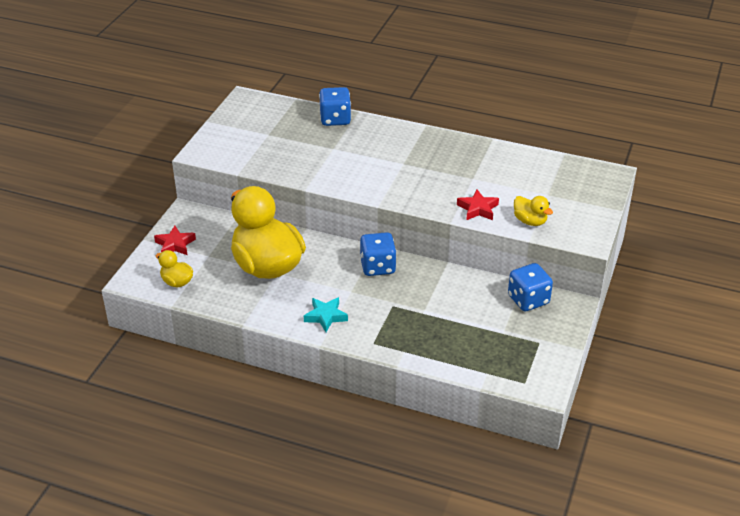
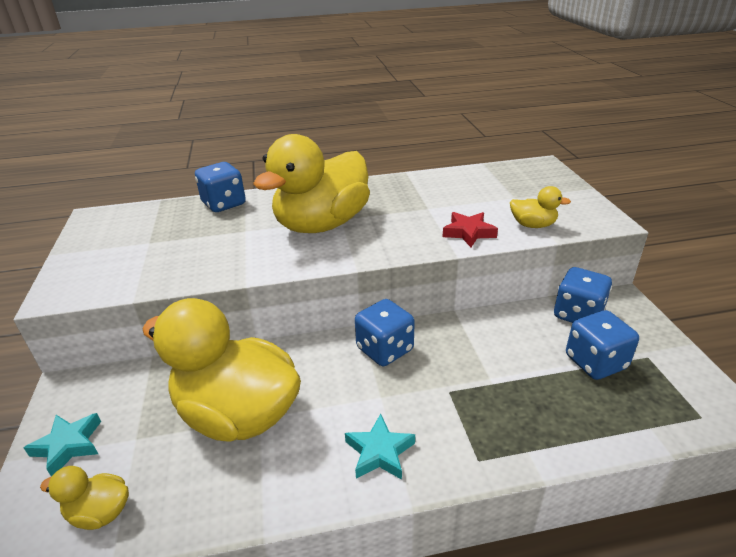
camera: 30 degrees left, 5 degrees down
(175, 244) = (68, 445): red star -> turquoise star
(386, 163) = (322, 224): none -> yellow duck
(500, 330) = (595, 362): none -> blue dice

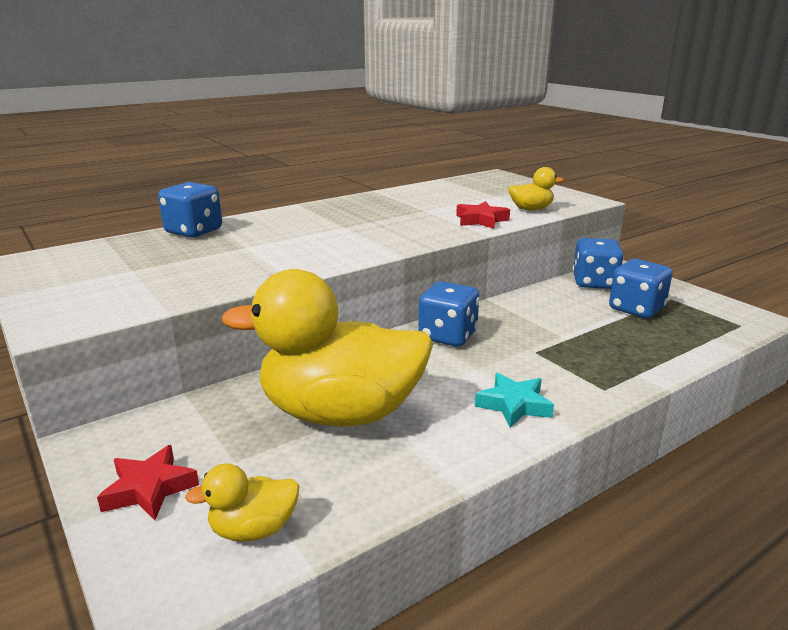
camera: 25 degrees left, 10 degrees down
(68, 445) = (149, 489): turquoise star -> red star
(322, 224) = (328, 232): yellow duck -> none

